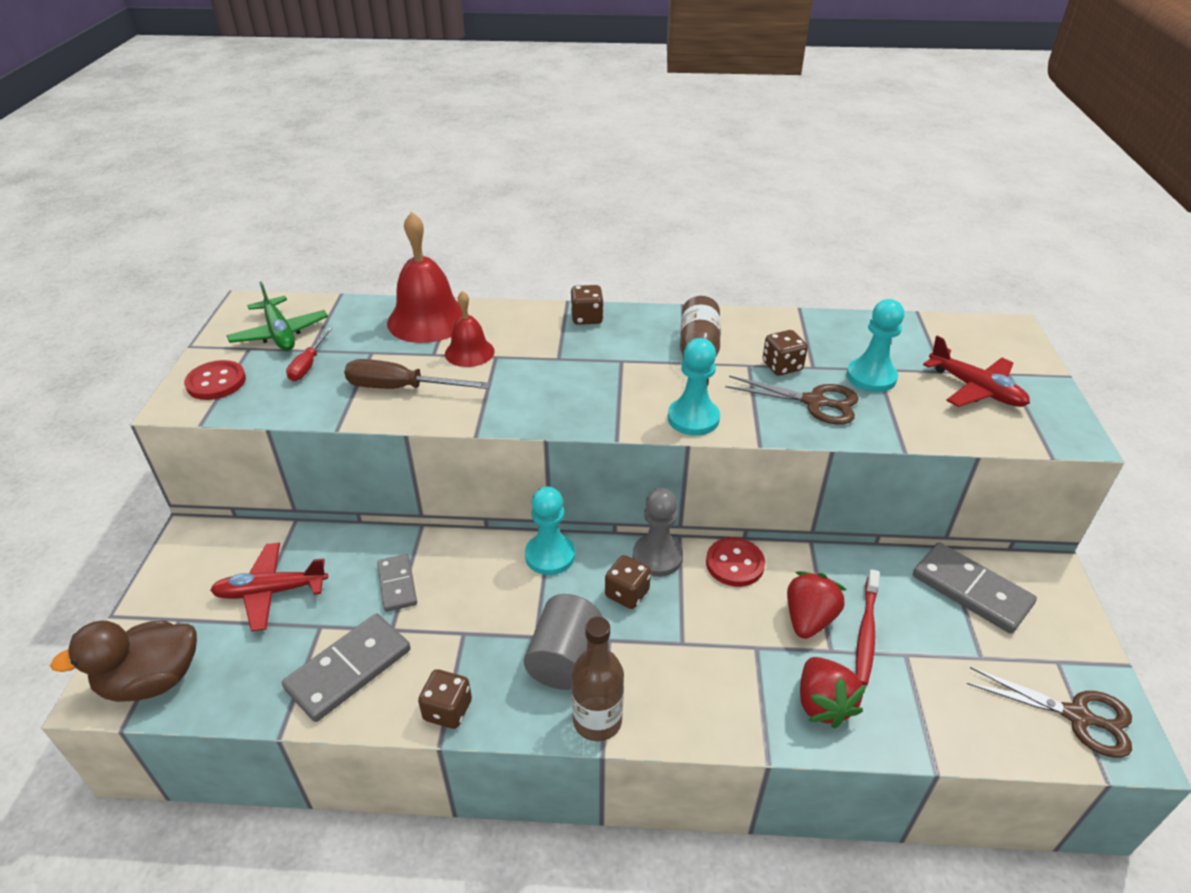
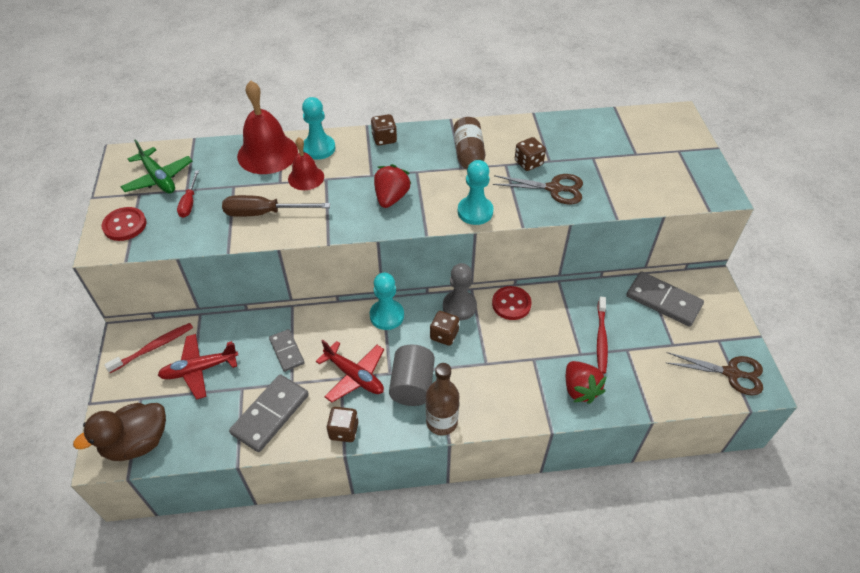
camera: 10 degrees left, 10 degrees up
(220, 554) = (153, 347): none -> red toothbrush
(808, 619) = (564, 335): red strawberry -> red strawberry (391, 198)
(871, 377) = (589, 164): turquoise pawn -> turquoise pawn (319, 148)
(975, 389) = (658, 165): red plane -> red plane (354, 376)

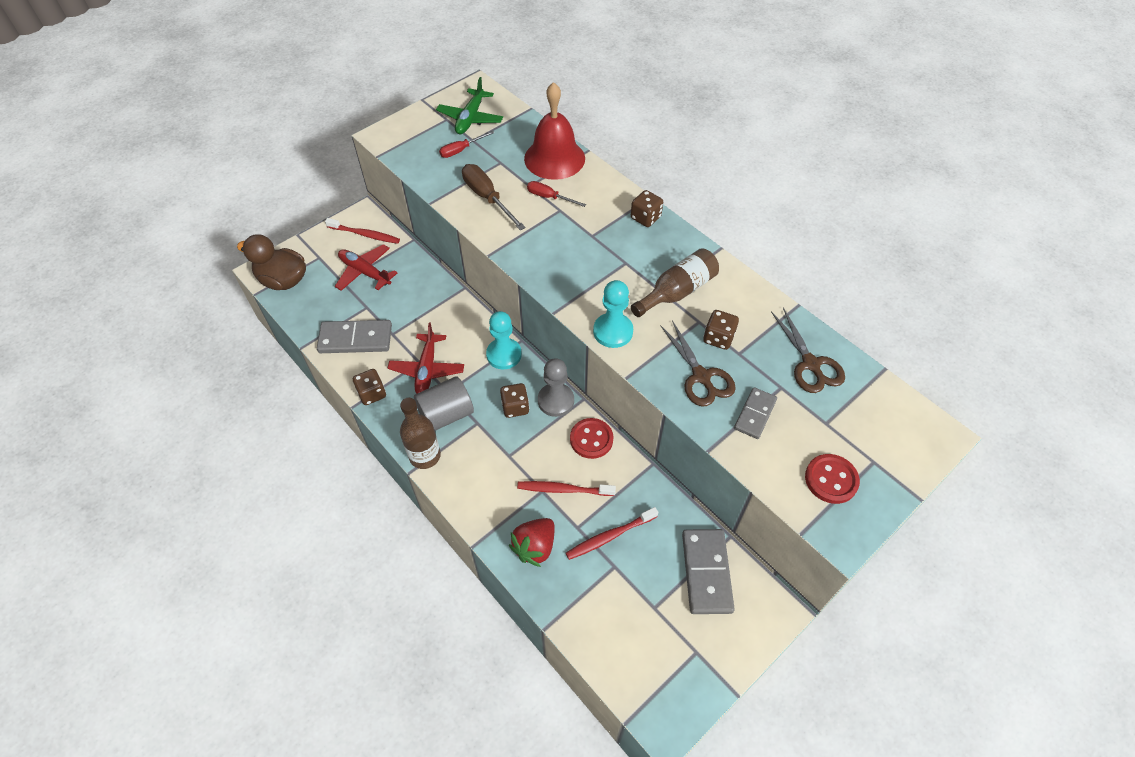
camera: 55 degrees right, 5 degrees up
(125, 225) = (409, 133): red button -> red button (831, 479)
(286, 351) = (418, 312): grey domino -> grey domino (755, 414)
(306, 177) = (549, 197): red bell -> red screwdriver
(319, 148) = (591, 184): turquoise pawn -> none
(391, 198) = (576, 264): red strawberry -> none
(542, 345) = (563, 489): none -> red toothbrush
(731, 373) = (660, 684): brown scissors -> brown scissors (810, 364)

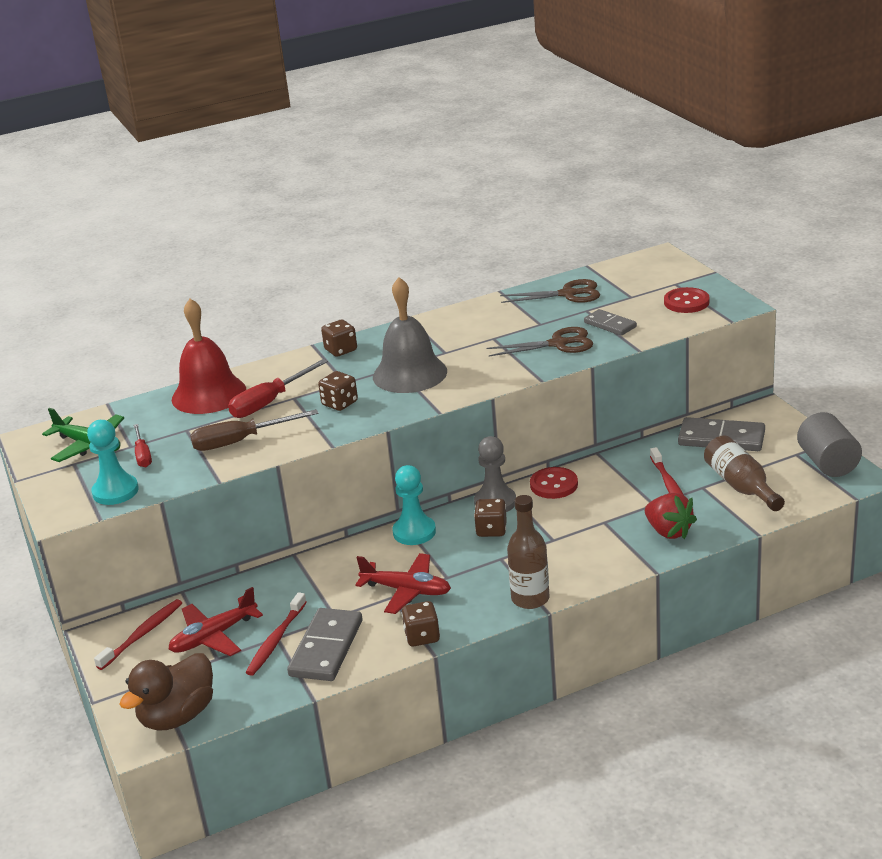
camera: 70 degrees left, 25 degrees down
(446, 414) = (479, 579): grey cylinder -> grey cylinder (827, 463)
(549, 197) = (269, 402): red screwdriver -> red screwdriver, size x1.62
(563, 489) = (608, 508): red toothbrush -> red toothbrush (276, 640)
(613, 331) = (482, 382): turquoise pawn -> turquoise pawn (115, 491)
(615, 275) = (410, 374): none -> grey bell
(677, 292) = (451, 344): brown bottle -> brown bottle (741, 486)
(718, 338) = (518, 331): brown dice -> brown dice (340, 403)

